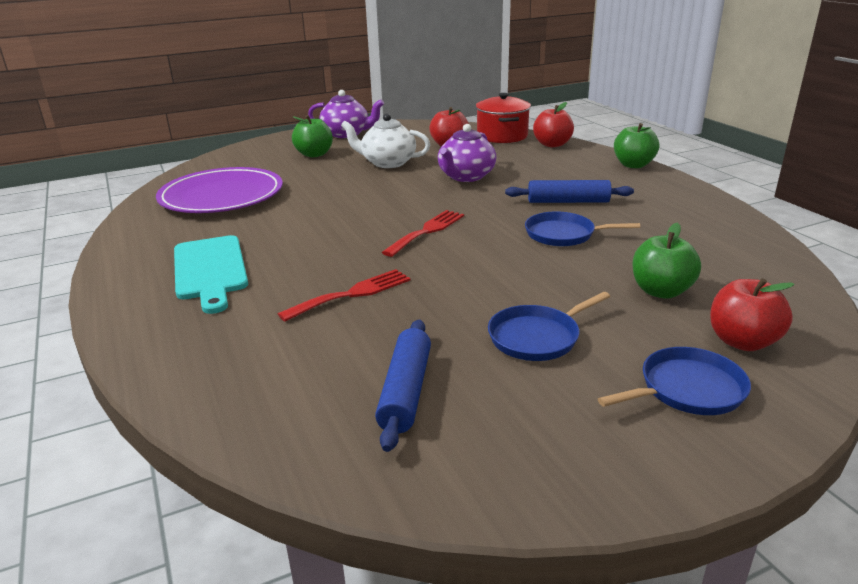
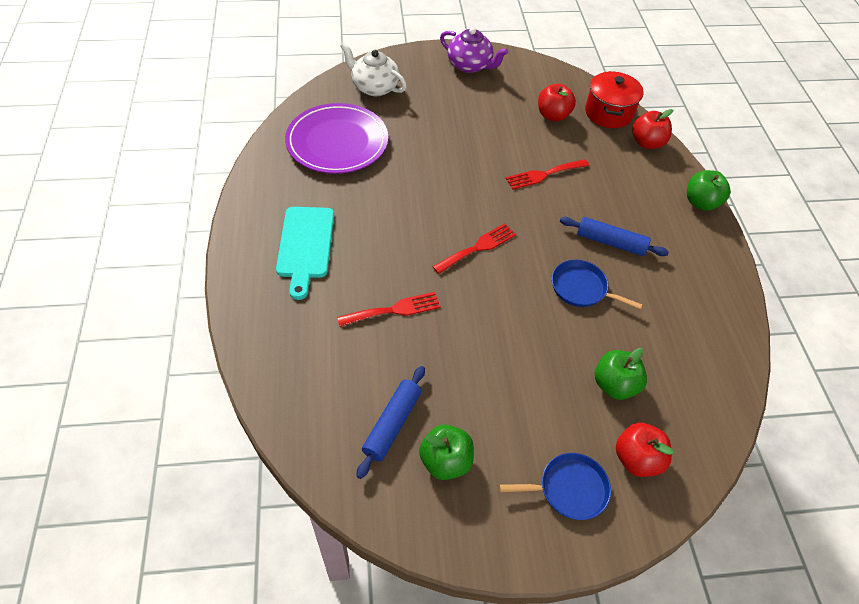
camera: 15 degrees right, 25 degrees up
(314, 154) = (430, 95): green apple -> green apple (445, 461)
(387, 163) = (487, 130): white teapot -> white teapot (374, 87)
(466, 177) = (544, 174): purple teapot -> red fork
(537, 337) = (499, 403): blue pan -> none

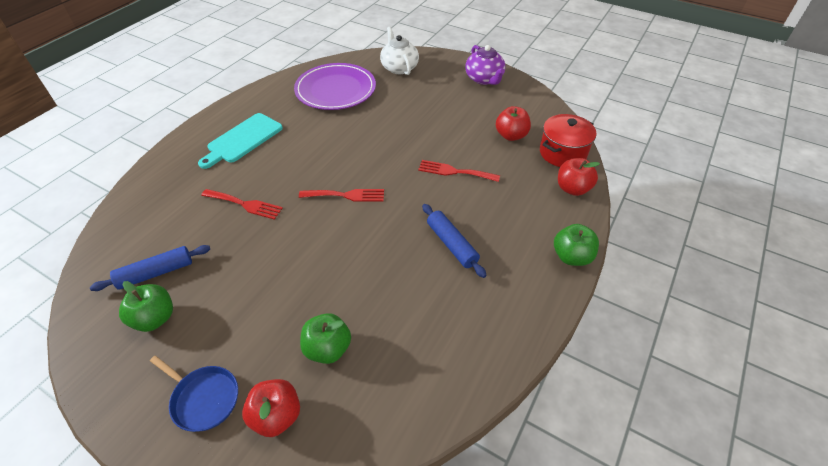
camera: 40 degrees right, 5 degrees down
(582, 288) = (388, 264): blue pan -> none

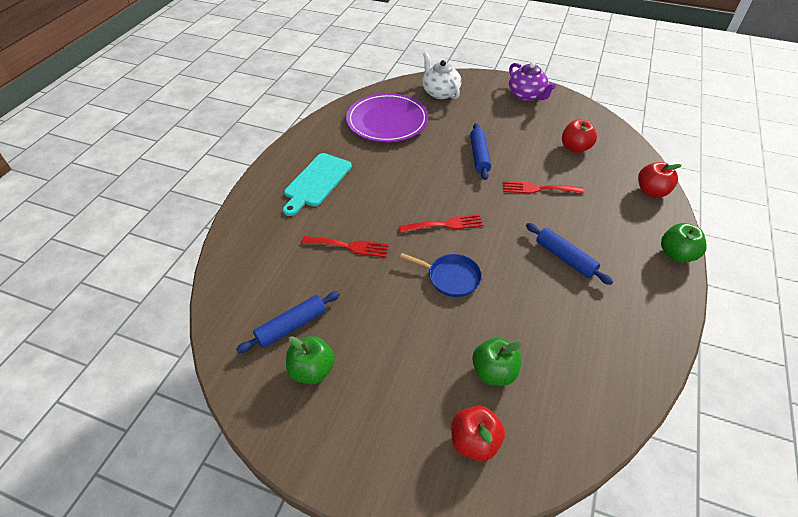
camera: 10 degrees left, 0 degrees up
(203, 398) = (397, 438): blue pan -> blue pan (451, 277)
(410, 133) = (479, 156): none -> blue rolling pin
(562, 153) = (629, 159): red pot -> none

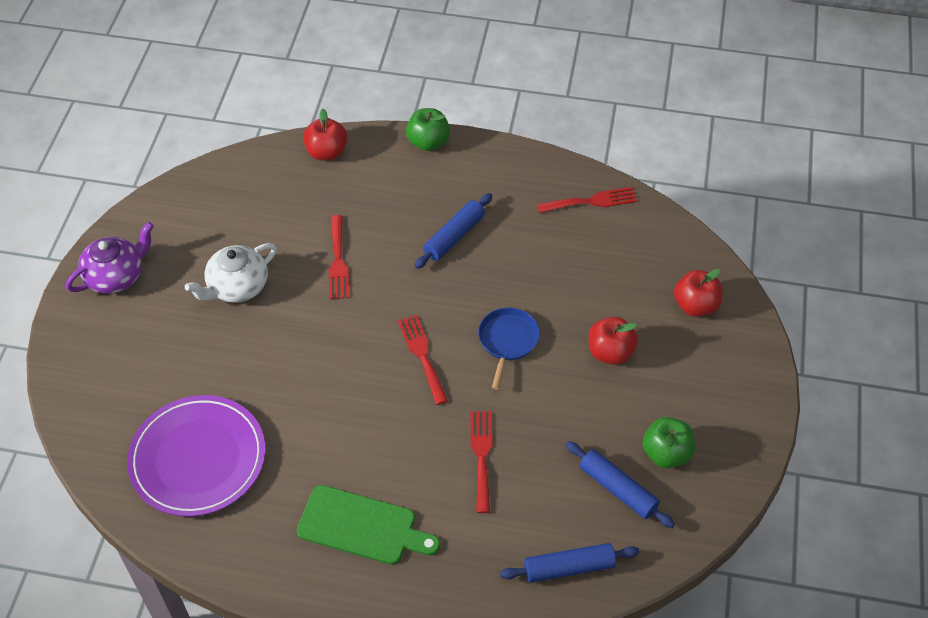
camera: 100 degrees left, 5 degrees up
(316, 182) = (362, 526): turquoise cutting board -> green cutting board
(440, 92) = (109, 393): white teapot -> white teapot (237, 287)
(479, 156) = (276, 328): blue rolling pin -> blue rolling pin (569, 567)
(494, 372) = (620, 295): green apple -> none
(575, 148) = (247, 221): red apple -> red apple (610, 352)
(617, 372) = (591, 201): none -> red fork

